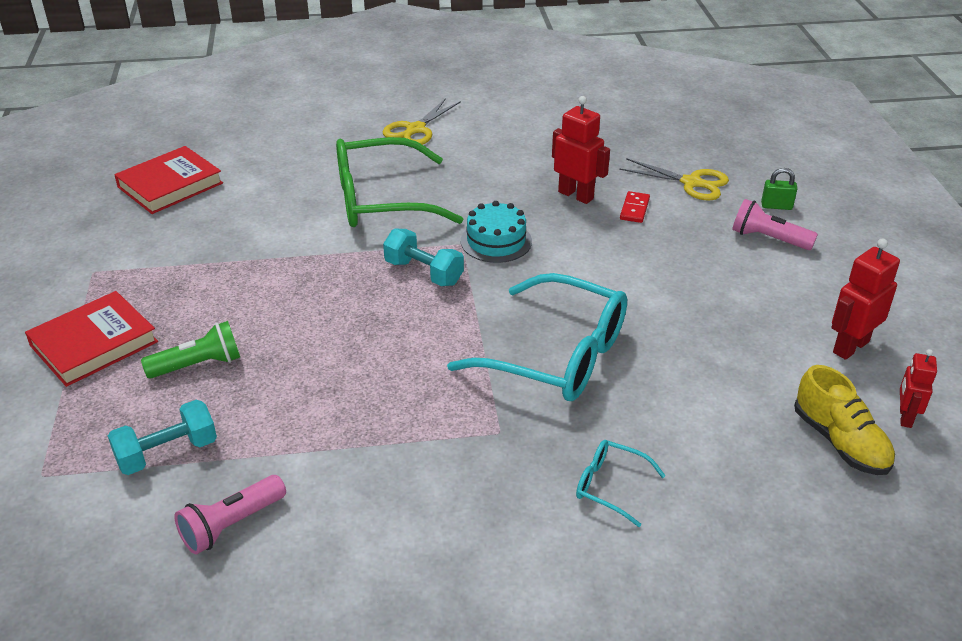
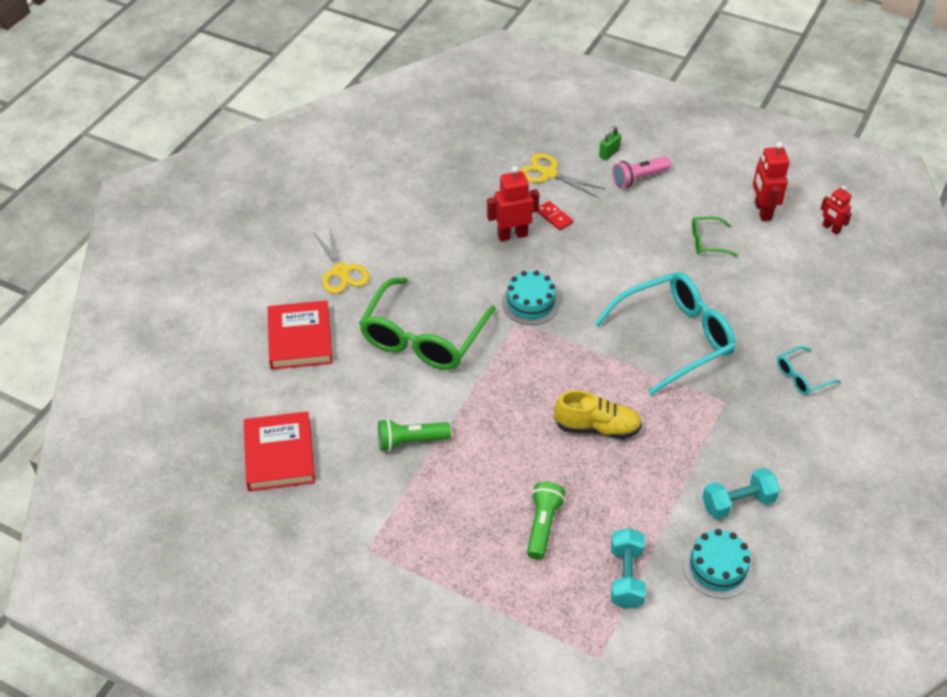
camera: 55 degrees left, 10 degrees up
(94, 343) = (467, 579): red book -> red book (300, 339)
(231, 525) = (717, 567): pink flashlight -> turquoise cake
(243, 244) = (410, 441): none -> green flashlight
(424, 272) = (535, 357): turquoise dumbbell -> turquoise dumbbell (738, 503)
(691, 183) = (549, 174): yellow scissors -> yellow scissors turned 120 degrees counterclockwise
(738, 323) = (707, 242): none -> green glasses
(840, 442) = (831, 265): yellow shoe -> yellow shoe (597, 427)

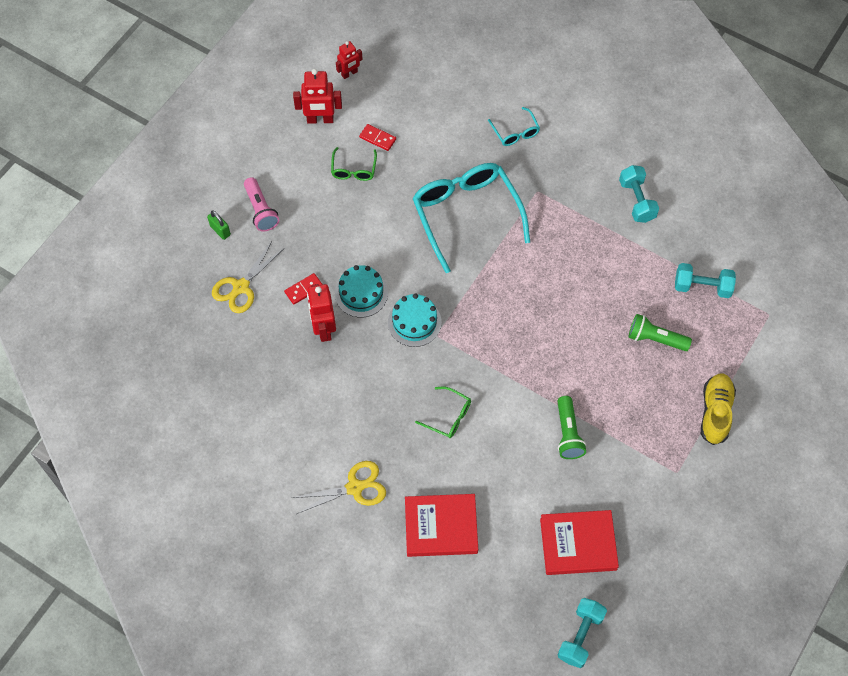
camera: 85 degrees left, 15 degrees up
(176, 460) = (580, 636): none -> turquoise dumbbell
(423, 337) = (448, 416): green glasses -> green glasses, size x0.45
(597, 427) = (559, 287): yellow shoe -> yellow shoe (715, 412)
(717, 567) = (694, 225): turquoise cake -> turquoise cake (361, 293)
(753, 257) = (377, 138): none -> red domino

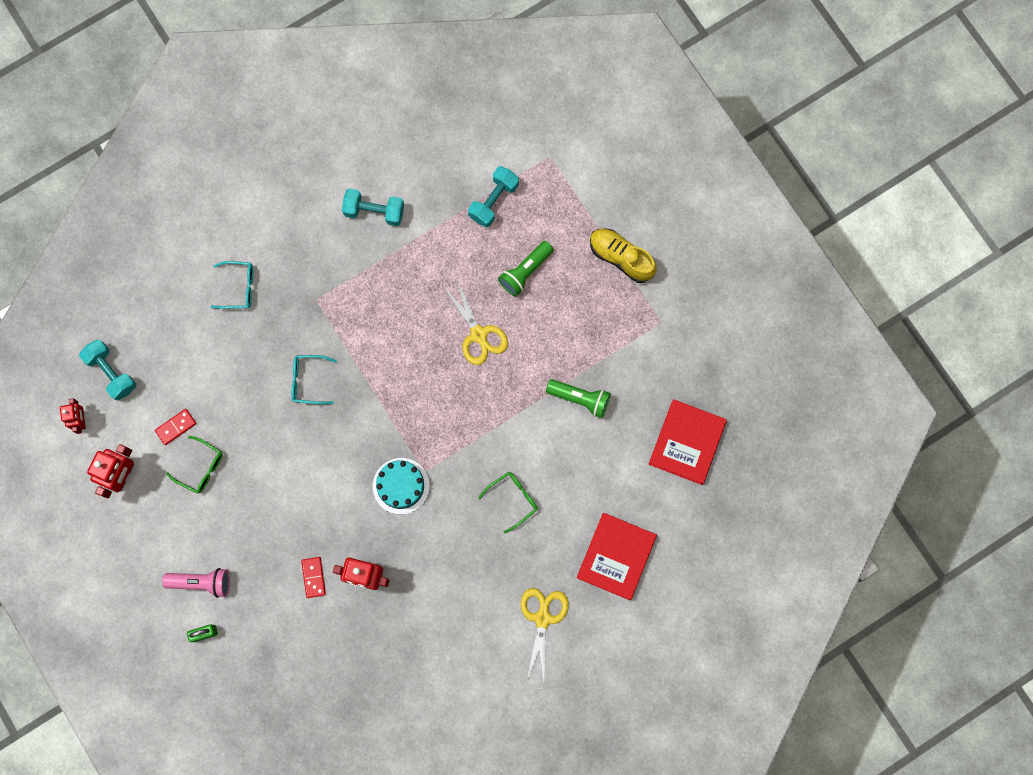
camera: 65 degrees left, 15 degrees up
(241, 287) = (280, 638): yellow scissors -> yellow scissors (478, 334)
(361, 293) = (345, 523): turquoise cake -> none
(466, 214) = (308, 381): turquoise glasses -> turquoise glasses, size x0.45
(580, 636) = (768, 482): turquoise dumbbell -> turquoise dumbbell (111, 372)

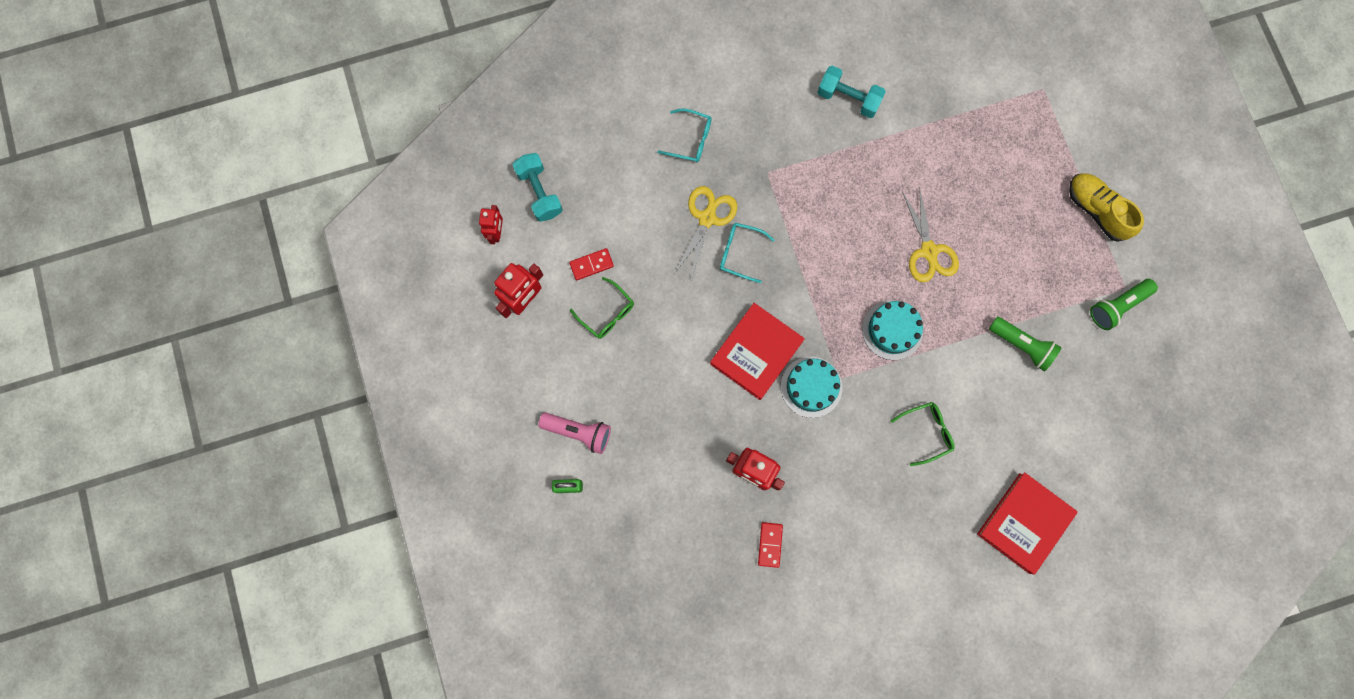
camera: 15 degrees right, 0 degrees up
(313, 577) = (697, 458): red domino -> red domino (770, 544)
(462, 415) = (892, 330): none -> turquoise cake
(493, 201) = (975, 119): turquoise dumbbell -> none
(525, 271) = (992, 199): green flashlight -> green flashlight (1117, 306)
(542, 618) = (930, 568): yellow scissors -> yellow scissors (707, 218)
(686, 443) = (1126, 421): red book -> red book (756, 352)

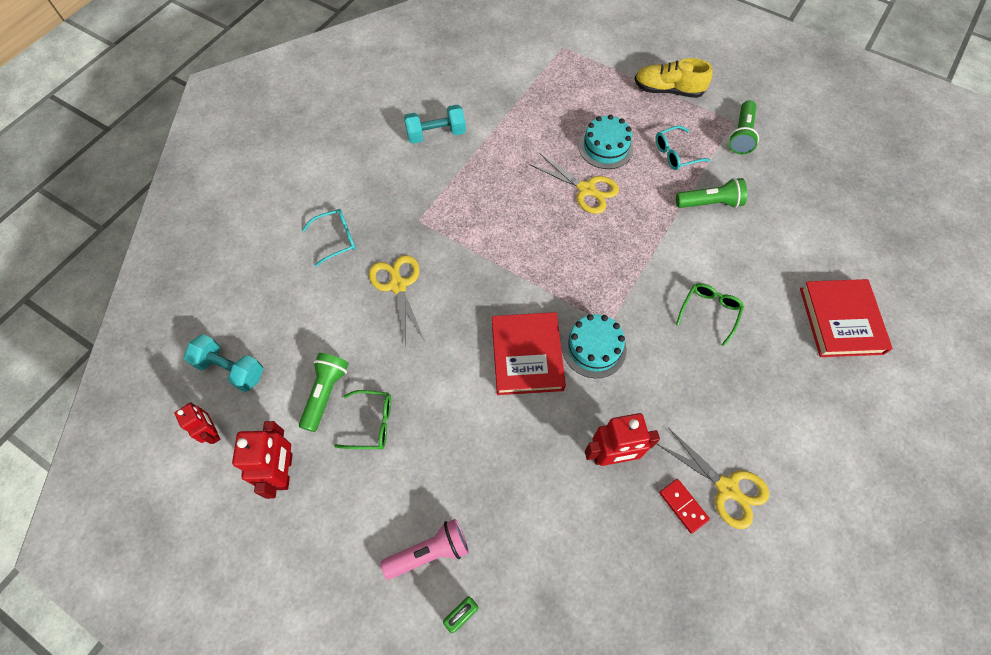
camera: 40 degrees left, 15 degrees down
(591, 265) = (325, 393): red domino -> green flashlight
(740, 253) = (447, 291): turquoise glasses -> turquoise glasses (675, 154)
(811, 559) = (726, 488): none -> yellow scissors
(892, 330) = (613, 260): turquoise cake -> turquoise cake (605, 147)

